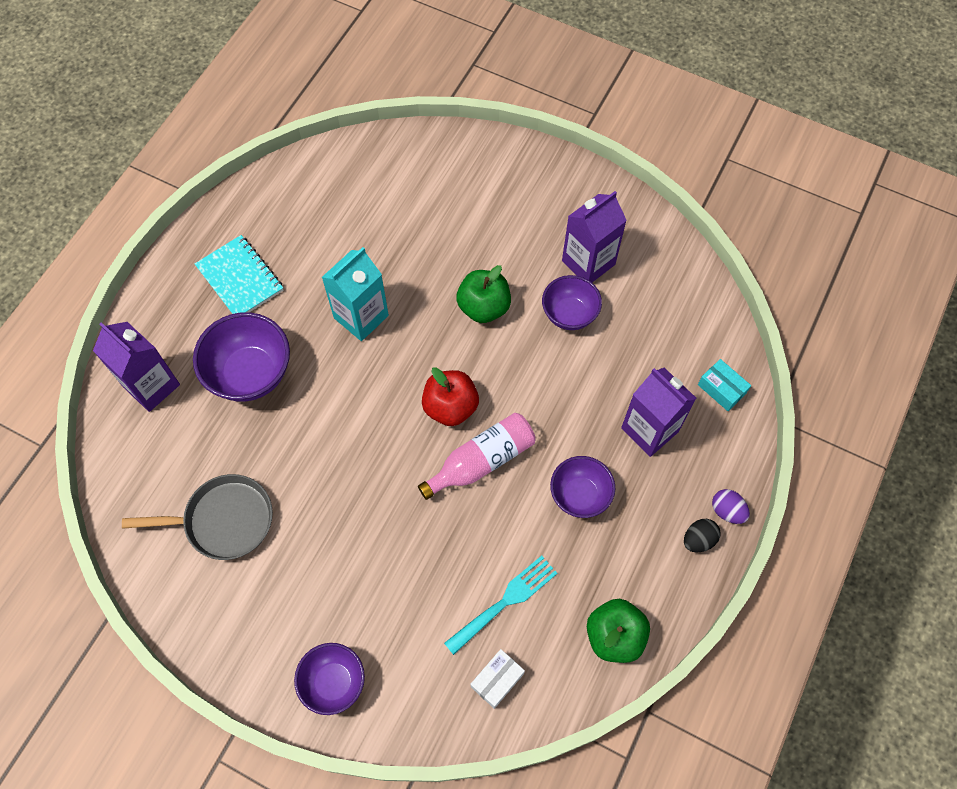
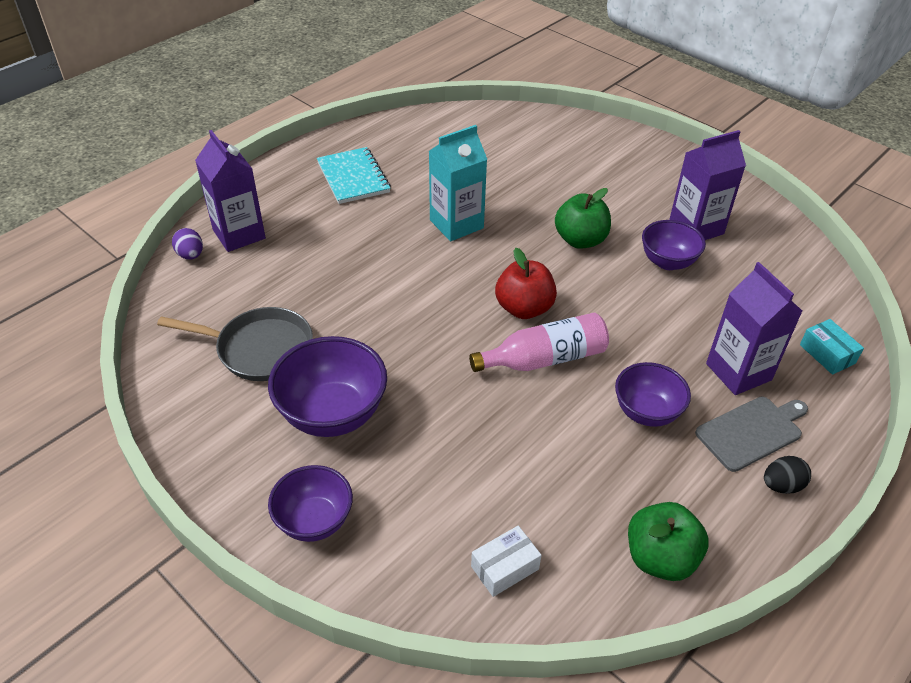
camera: 15 degrees right, 20 degrees down
(250, 373) = (335, 244): purple bowl -> purple bowl (333, 414)
(505, 602) = (535, 491): turquoise fork -> none
(668, 492) = (752, 431): none -> grey cutting board
(727, 511) = (821, 465): purple egg -> purple egg (191, 255)

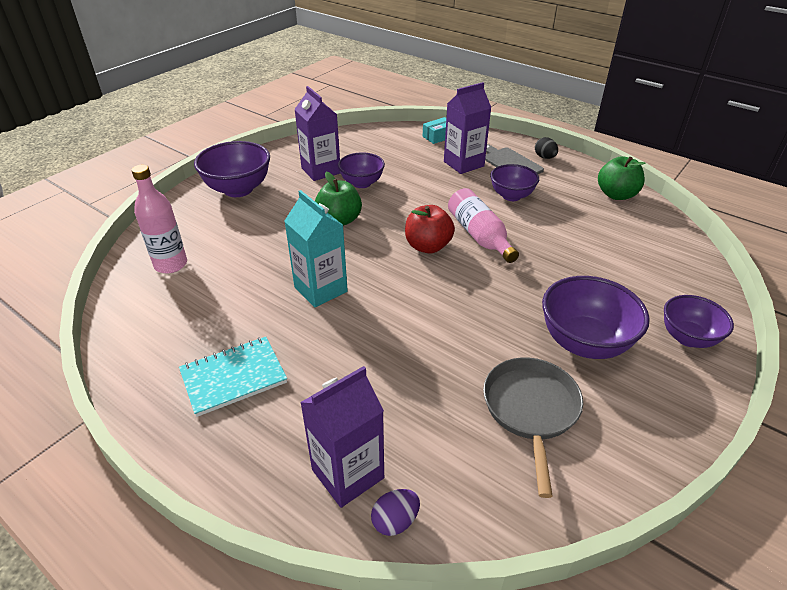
camera: 95 degrees left, 5 degrees down
(505, 568) = (661, 247): white box -> none
(506, 135) = (171, 264): none -> pink bottle
(643, 166) = (238, 189): none -> purple bowl

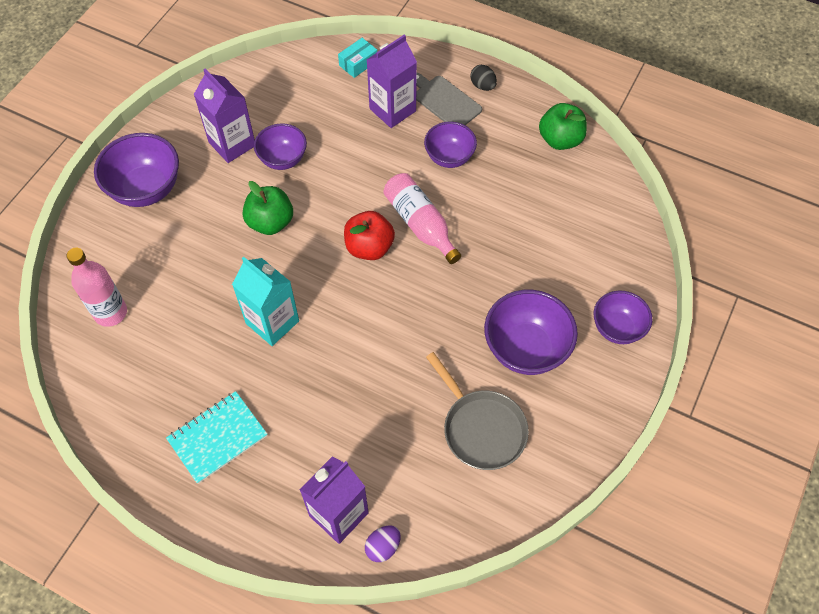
camera: 10 degrees left, 20 degrees up
(531, 410) = (481, 428): grey pan -> grey pan turned 150 degrees clockwise

